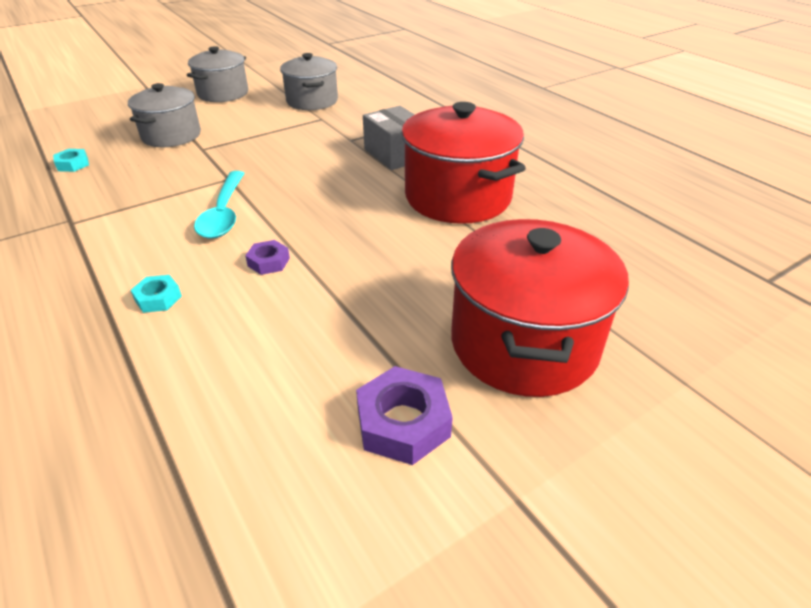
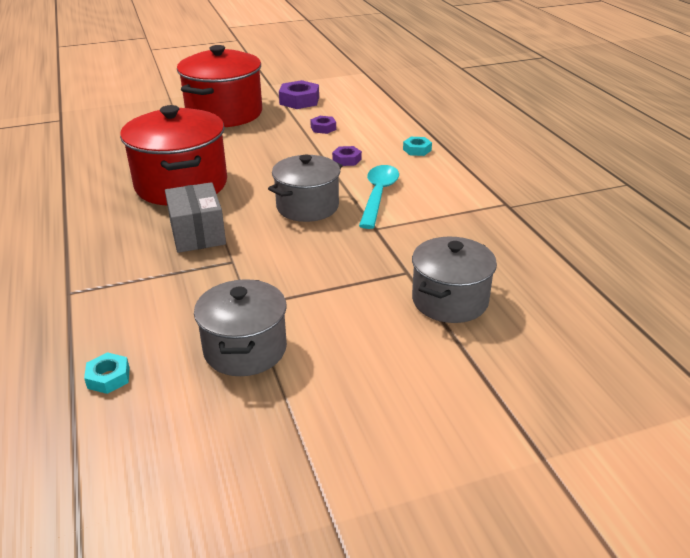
camera: 165 degrees left, 5 degrees down
(73, 164) = (549, 268): turquoise nut -> turquoise nut (108, 378)
(223, 93) = (387, 399): grey pot -> grey pot (307, 207)
(321, 329) = (323, 128): none -> purple nut

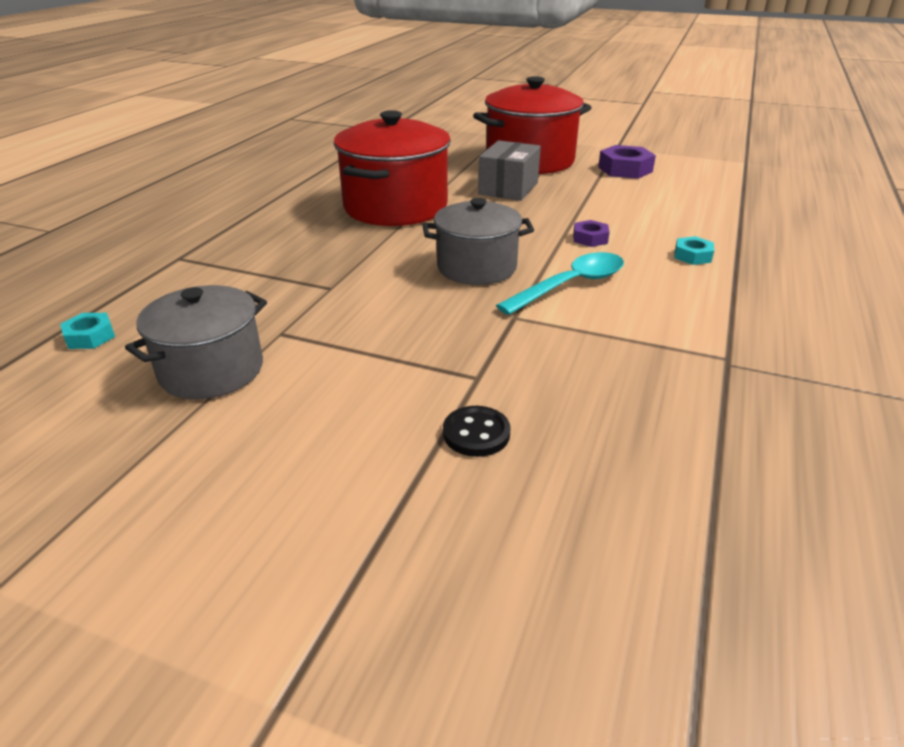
camera: 40 degrees right, 0 degrees up
(197, 234) = (341, 252): grey box -> grey box (508, 188)
(323, 128) = (611, 201): purple nut -> none
(449, 300) = (476, 433): grey pot -> black button

